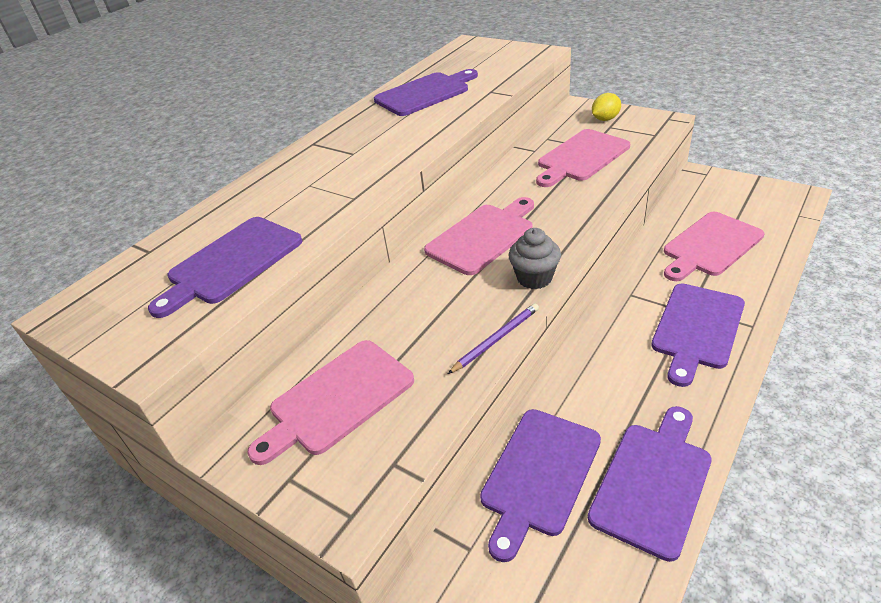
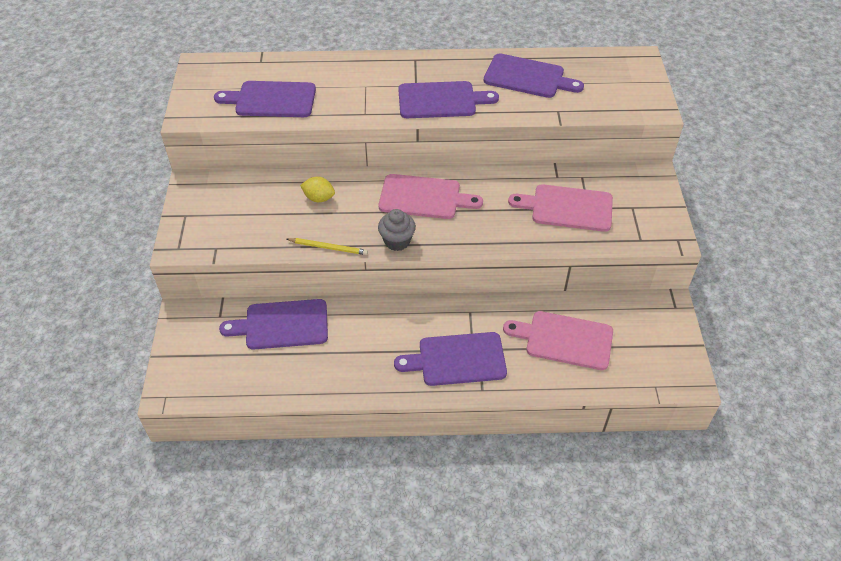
camera: 50 degrees right, 10 degrees up
(337, 399) = (242, 205): pink cutting board -> none
(496, 339) = (328, 247): purple pencil -> yellow pencil
(605, 119) = (643, 199): yellow lemon -> yellow lemon (319, 198)
(652, 482) = (308, 377): purple cutting board -> purple cutting board (441, 100)

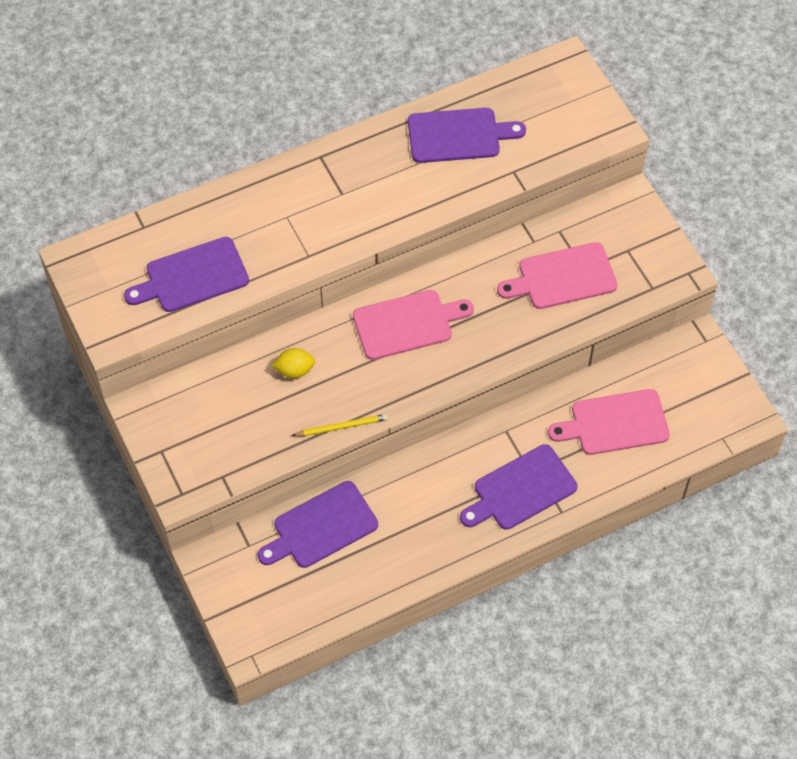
camera: 25 degrees left, 10 degrees up
(397, 241) = (409, 390): grey cupcake -> none
(441, 100) = (381, 205): purple cutting board -> none

